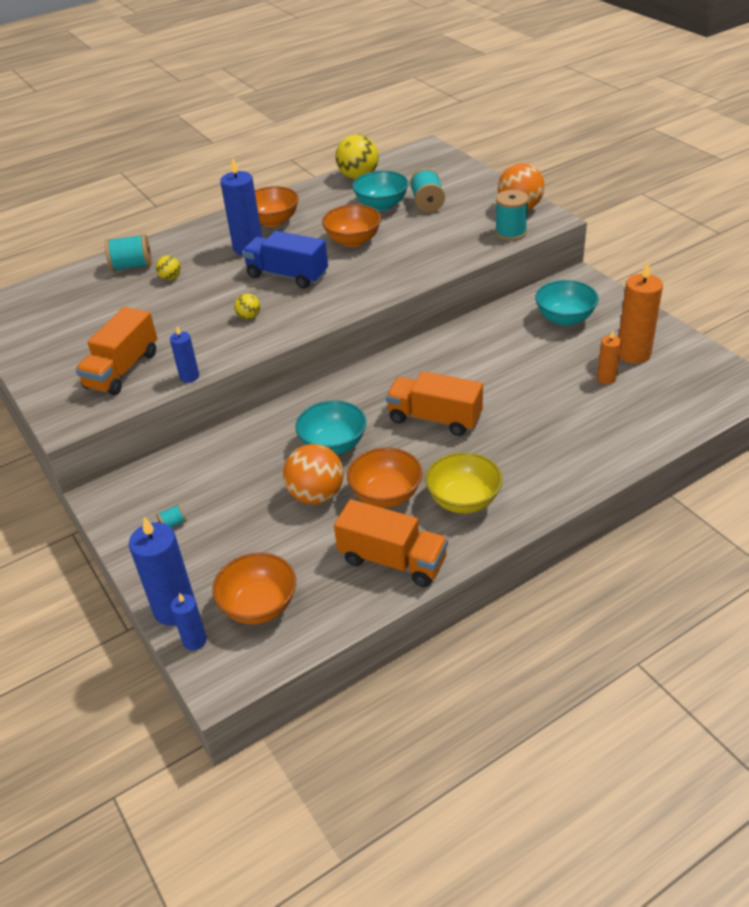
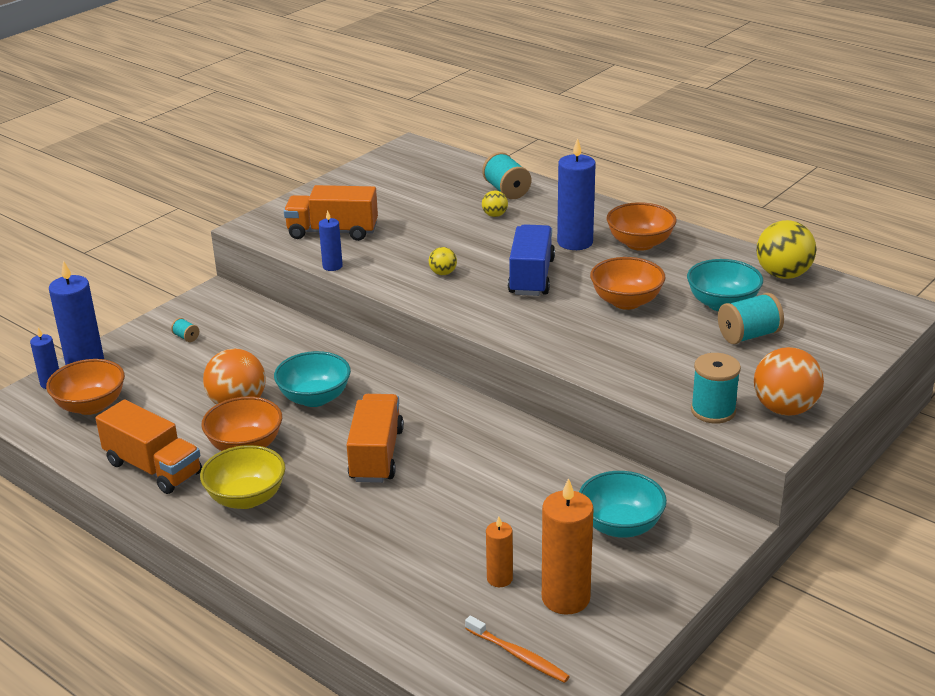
camera: 70 degrees right, 10 degrees down
(392, 560) = (153, 468): orange truck -> orange truck turned 60 degrees counterclockwise
(686, 382) = (518, 655): none -> orange toothbrush

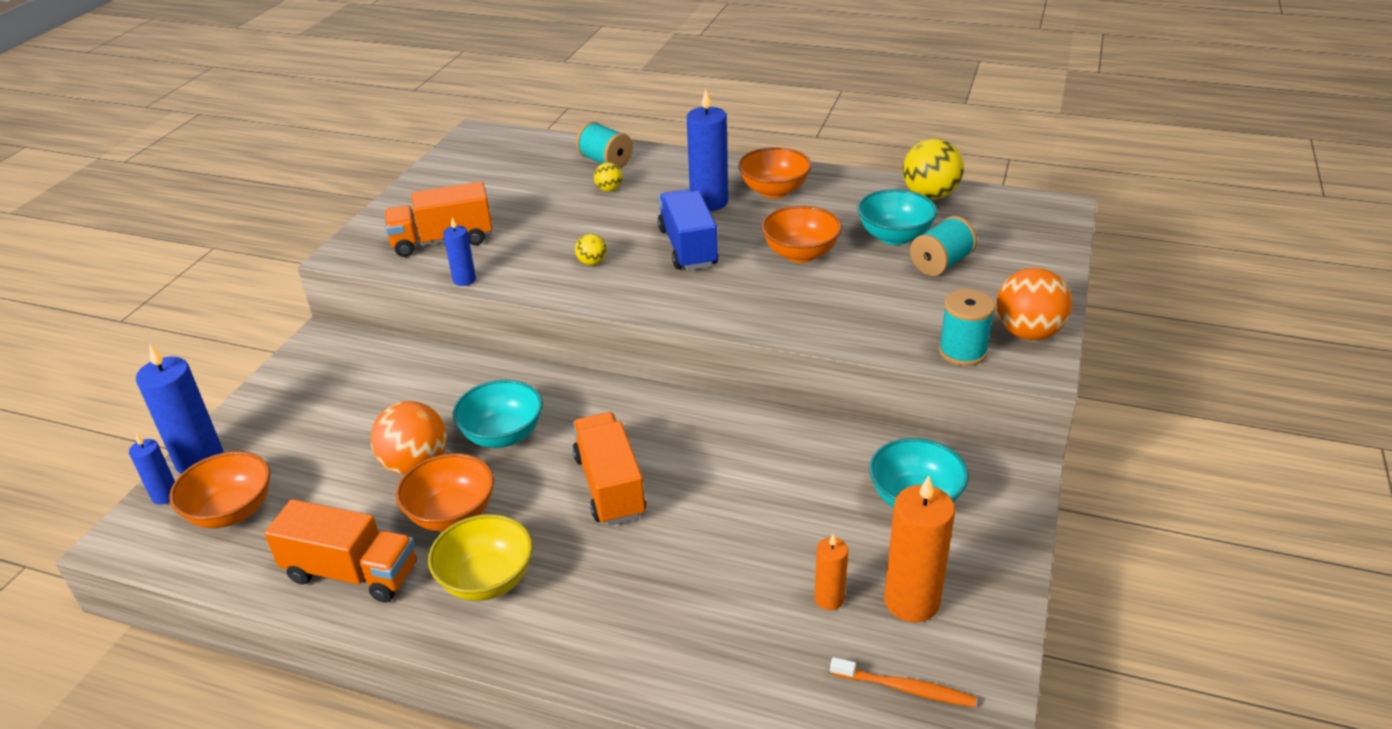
camera: 20 degrees left, 5 degrees up
(186, 337) = (312, 398): turquoise spool -> none

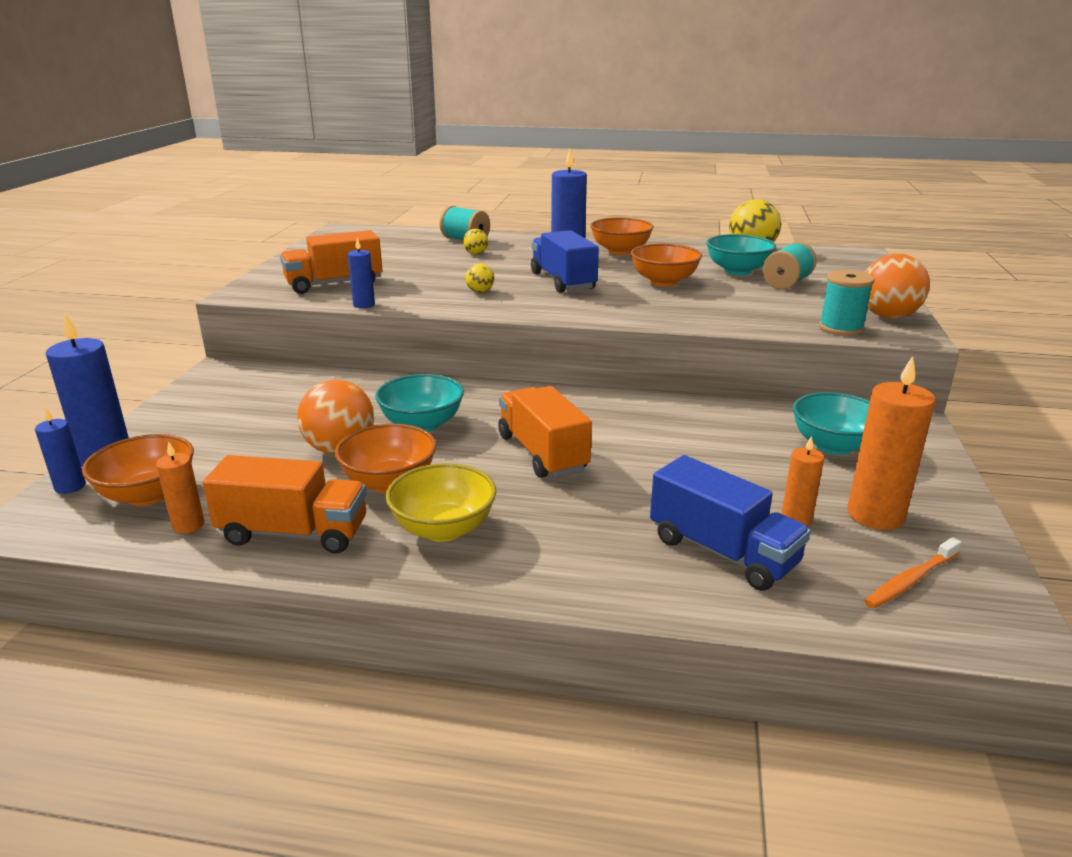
camera: 10 degrees left, 10 degrees down
(261, 554) = (188, 525): none -> orange candle
(738, 635) = (722, 552): none -> blue truck
(905, 688) = (910, 580): orange toothbrush -> orange toothbrush turned 135 degrees clockwise

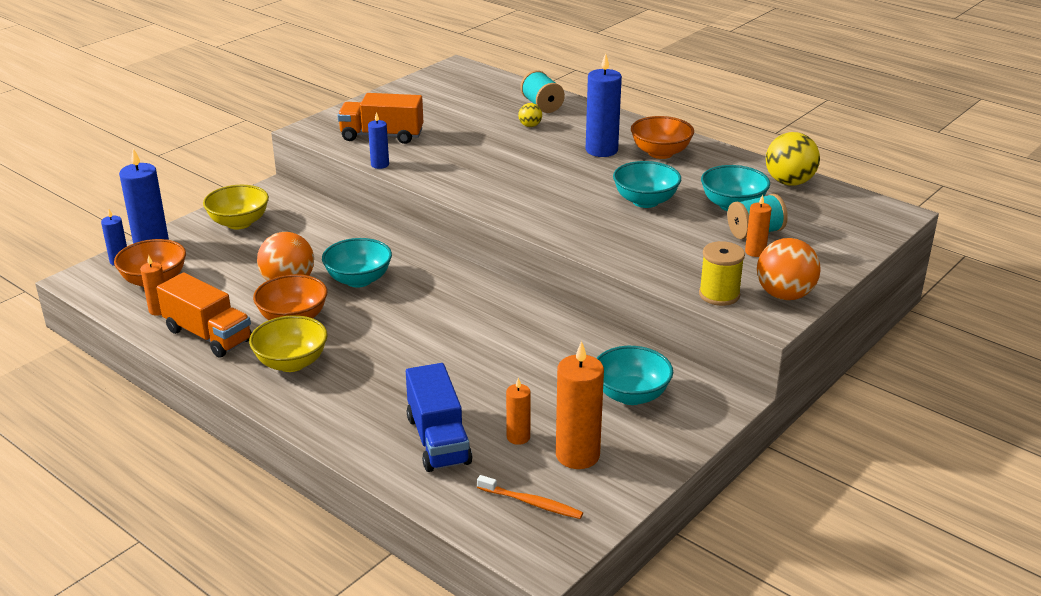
camera: 30 degrees right, 5 degrees up
(208, 408) = (239, 223): none -> yellow bowl
(480, 292) = (480, 173): yellow ball -> none
(542, 453) = (412, 329): orange truck -> none
(563, 281) = (560, 178): blue truck -> none
(664, 282) = (645, 201): orange bowl -> turquoise bowl
(811, 295) = (755, 252): none -> orange candle
(841, 328) = (719, 295): turquoise spool -> yellow spool
(910, 580) = (531, 503): orange toothbrush -> orange toothbrush turned 150 degrees counterclockwise

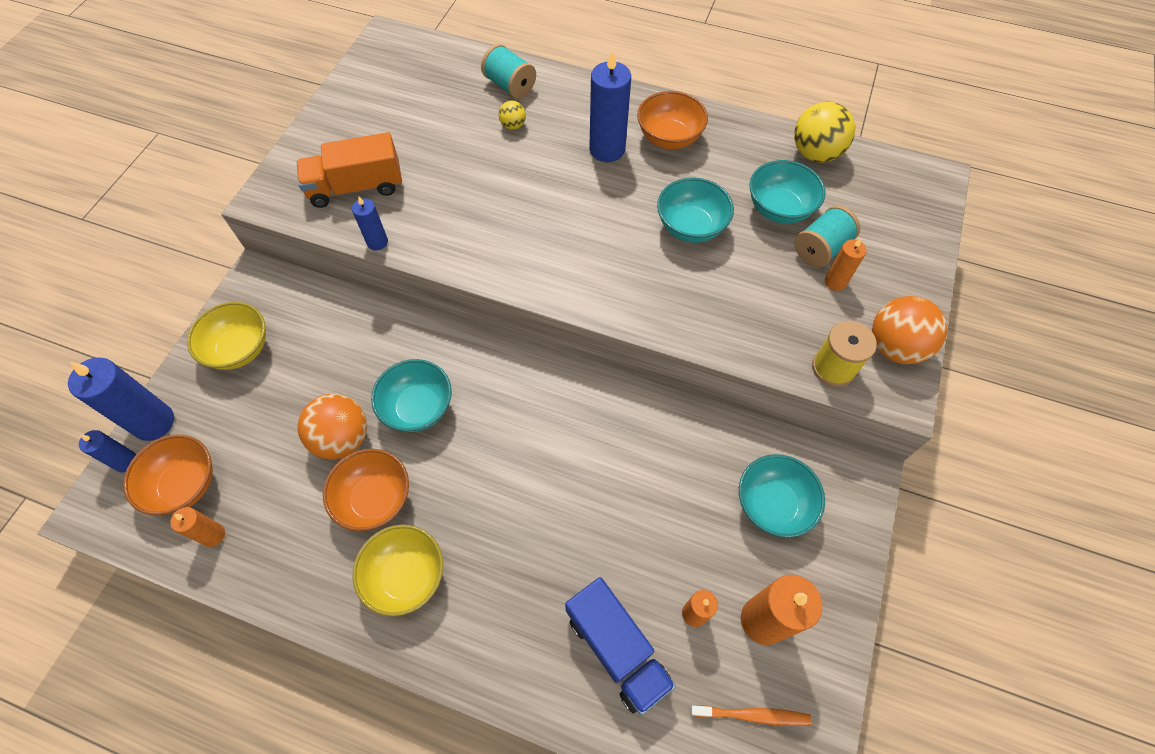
camera: 20 degrees left, 30 degrees up
(208, 335) = (291, 561): orange truck -> none

